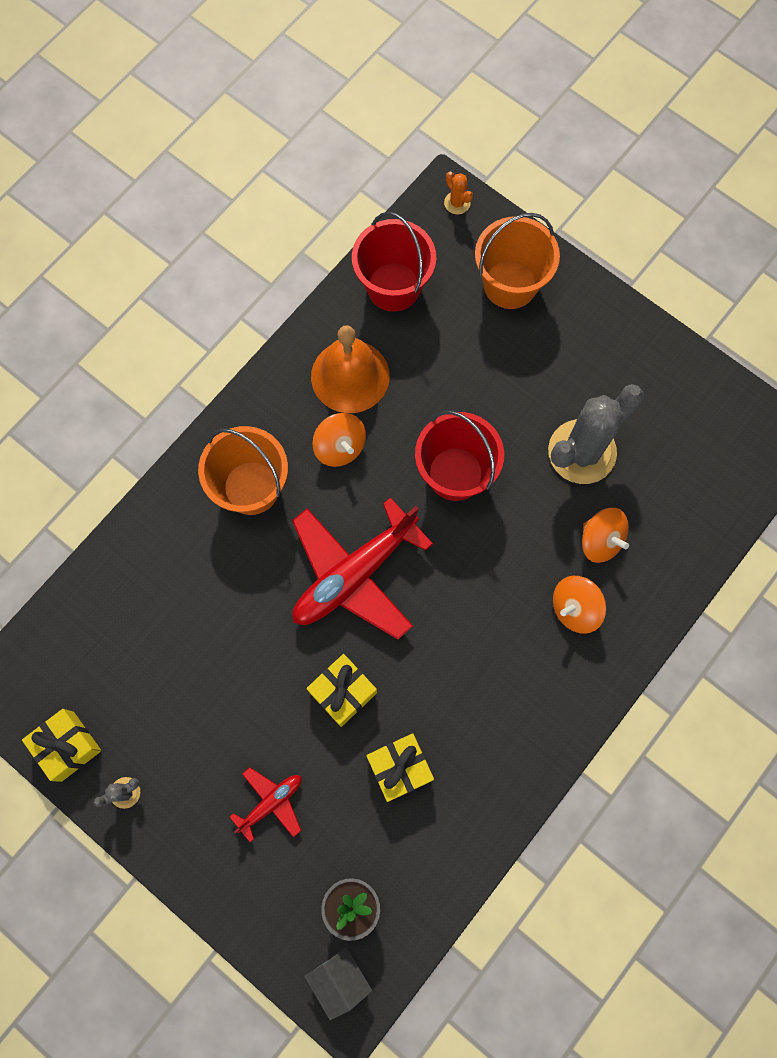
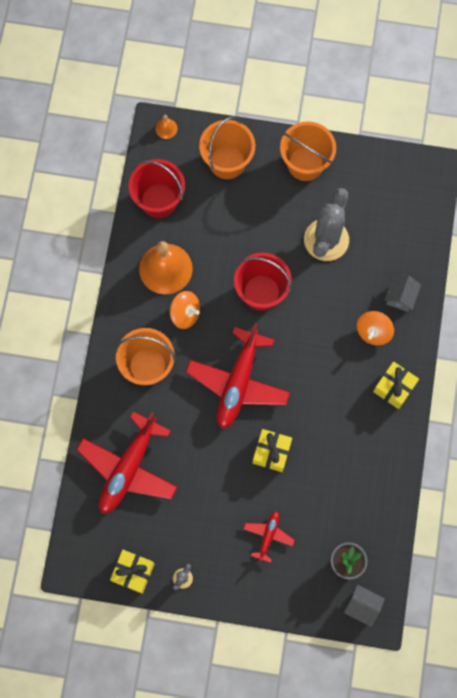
camera: 30 degrees left, 0 degrees up
(146, 605) = (128, 468): none -> red plane
(399, 768) = (328, 476): yellow gift -> yellow gift (394, 388)
(457, 203) = (166, 128): orange cactus -> orange bell
(600, 540) = (366, 285): orange spinning top -> none
(611, 340) = (305, 164): none -> orange bucket
(639, 582) = (400, 297): none -> grey house

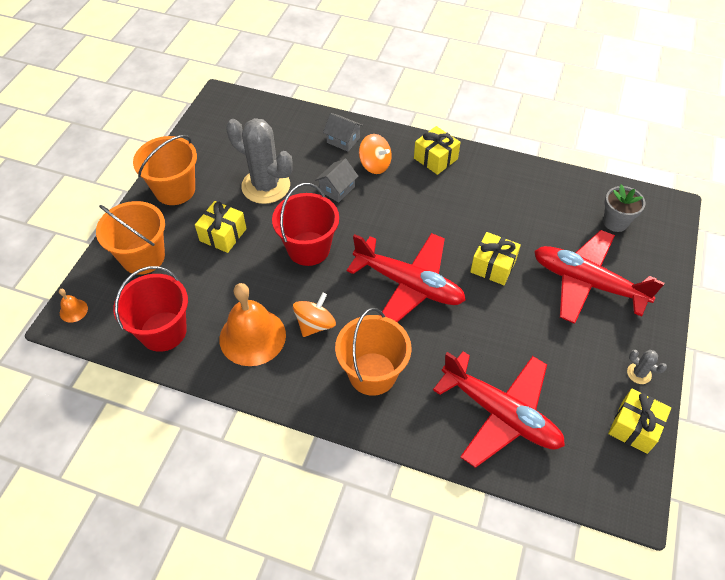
camera: 80 degrees left, 20 degrees down
(263, 218) = (223, 235): none -> yellow gift
(268, 536) = (587, 283): red plane -> red plane, size x2.08
(362, 606) = (659, 216): grey house -> grey house (337, 189)

